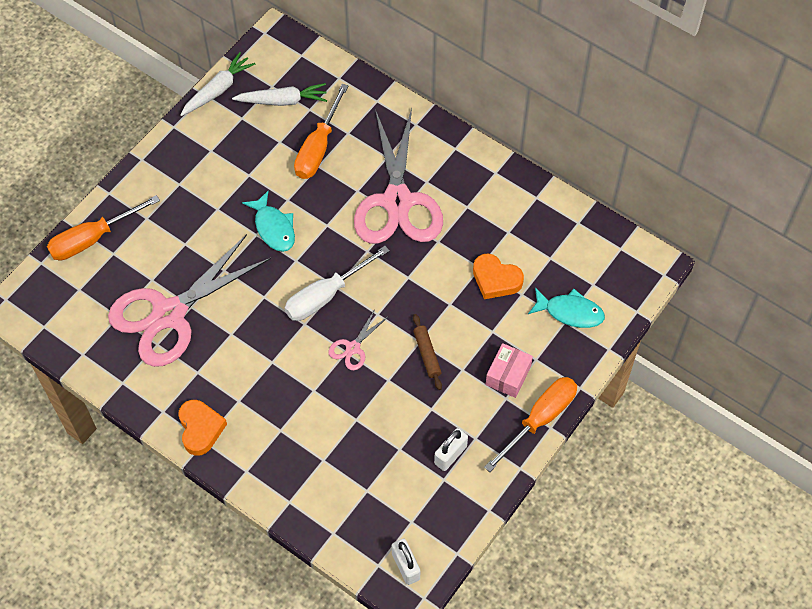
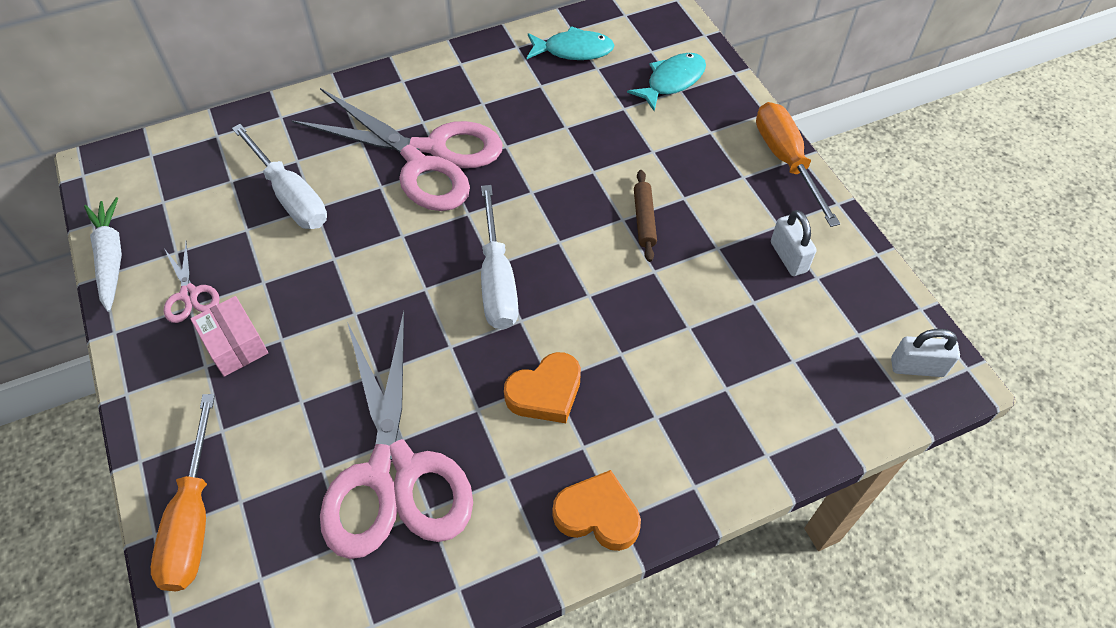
camera: 60 degrees left, 5 degrees down
(274, 228) = (361, 290): turquoise fish -> turquoise fish (574, 50)
(282, 101) = (193, 200): white carrot -> none
(318, 147) = (290, 196): orange screwdriver -> white screwdriver
(353, 348) = (588, 285): pink scissors -> pink scissors (189, 294)
(427, 354) = (644, 220): brown rolling pin -> brown rolling pin turned 75 degrees clockwise
(496, 279) = (591, 120): orange heart -> orange heart (545, 393)
(508, 375) = (716, 162): pink box -> pink box (235, 345)

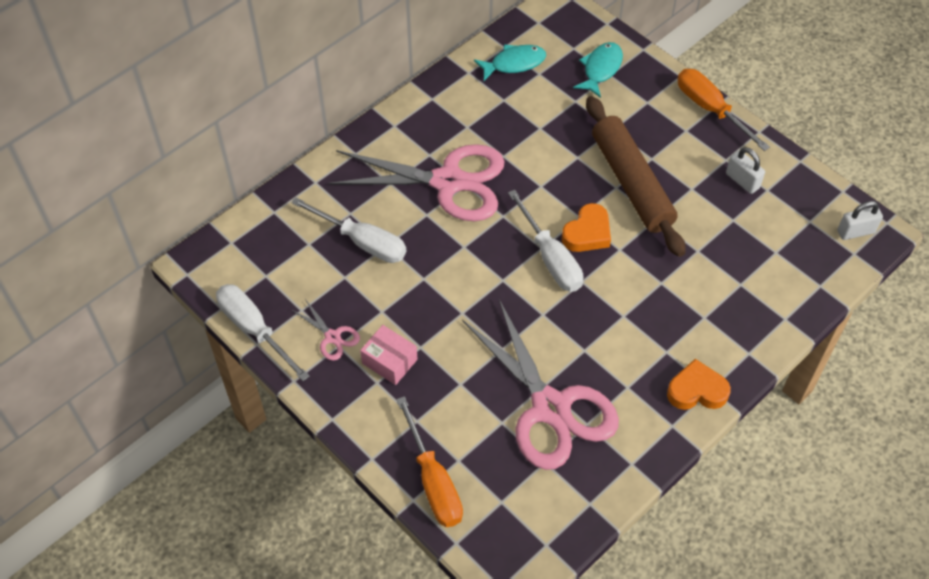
camera: 20 degrees left, 0 degrees up
(111, 258) = (254, 329): white carrot -> white screwdriver
(545, 393) = (624, 324): orange heart -> orange heart (587, 233)
(644, 220) = (631, 183): brown rolling pin -> brown rolling pin, size x2.40

